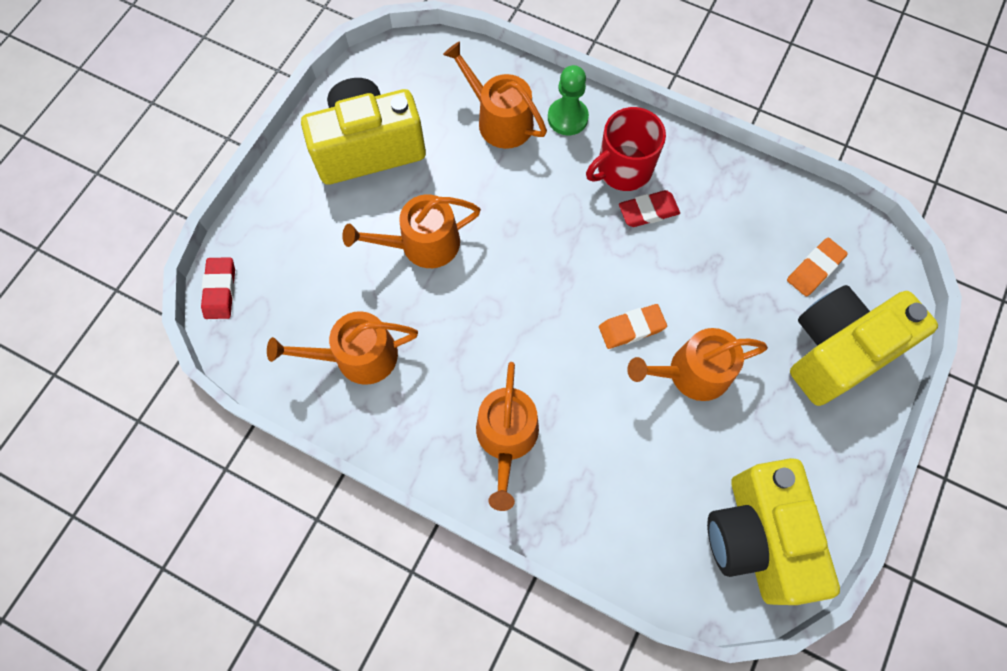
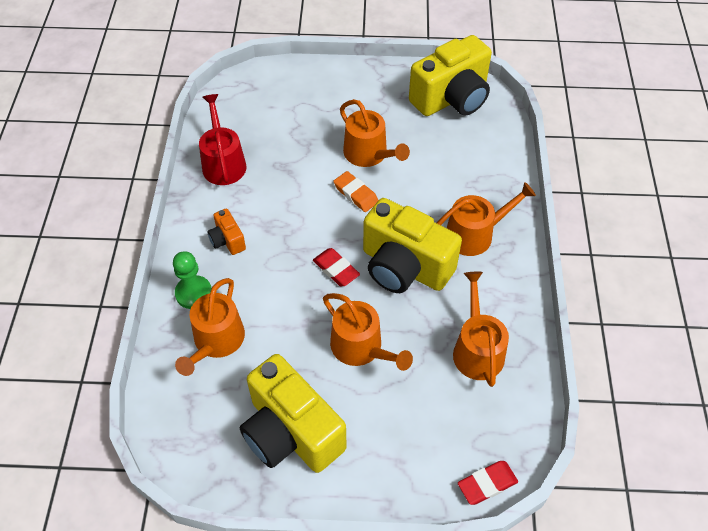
camera: 115 degrees left, 15 degrees down
(358, 356) = (477, 349): orange watering can -> orange watering can turned 150 degrees counterclockwise
(623, 169) = (227, 240): red mug -> orange camera
(648, 211) = (257, 213): red eraser -> red eraser (336, 269)
(744, 202) = (223, 163): none -> red watering can
(814, 269) = (259, 115): orange eraser -> none
(837, 351) = (312, 91): yellow camera -> yellow camera (404, 267)

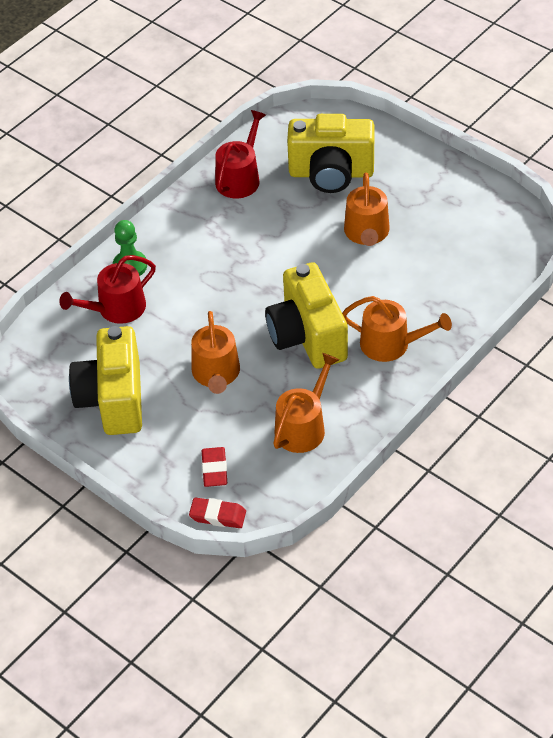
camera: 40 degrees right, 5 degrees down
(216, 341) = (116, 309): orange watering can -> red watering can
(227, 240) = (189, 240): orange camera -> none
(336, 269) = (251, 308): red eraser -> red eraser (214, 469)
(356, 194) = (324, 259): orange eraser -> none
(451, 98) = (489, 223): yellow camera -> yellow camera (331, 173)

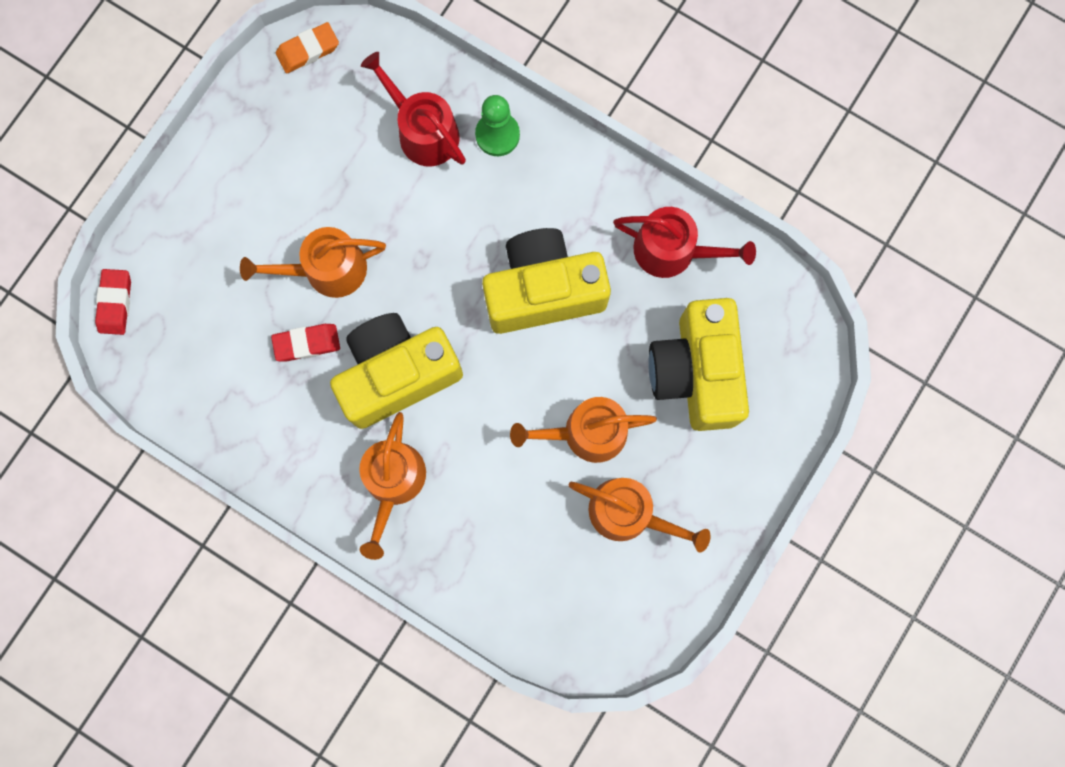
camera: 80 degrees right, 30 degrees up
(30, 375) = (308, 50): none -> orange eraser
(113, 399) = (278, 154): yellow camera -> yellow camera (543, 291)
(214, 469) = (181, 289): red eraser -> red eraser (307, 343)
(303, 427) = (252, 386): orange watering can -> orange watering can (628, 513)

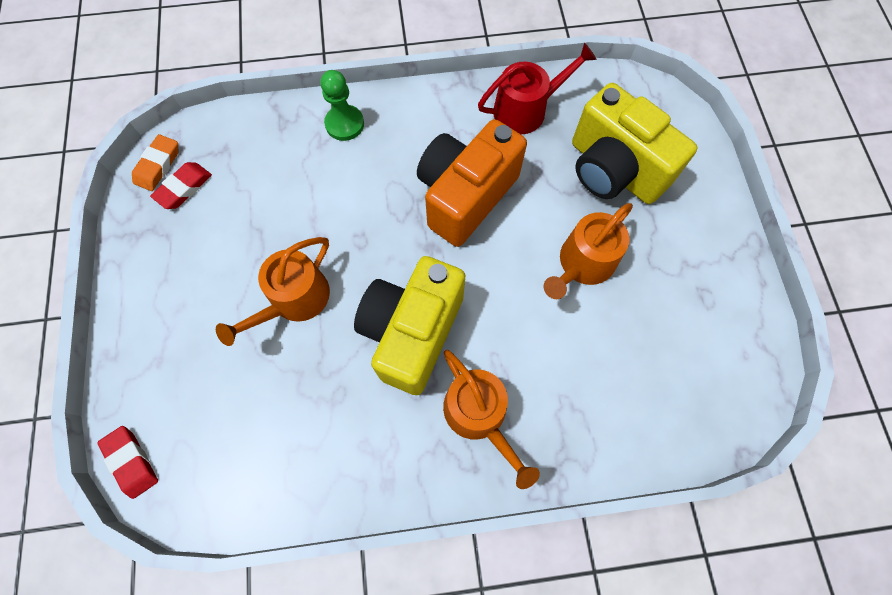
camera: 40 degrees left, 10 degrees down
(307, 343) = (322, 365): red eraser -> red eraser (184, 188)
(423, 131) = (289, 158): red watering can -> none
(543, 291) = (465, 196): yellow camera -> orange camera
(628, 513) = (663, 294): orange watering can -> none

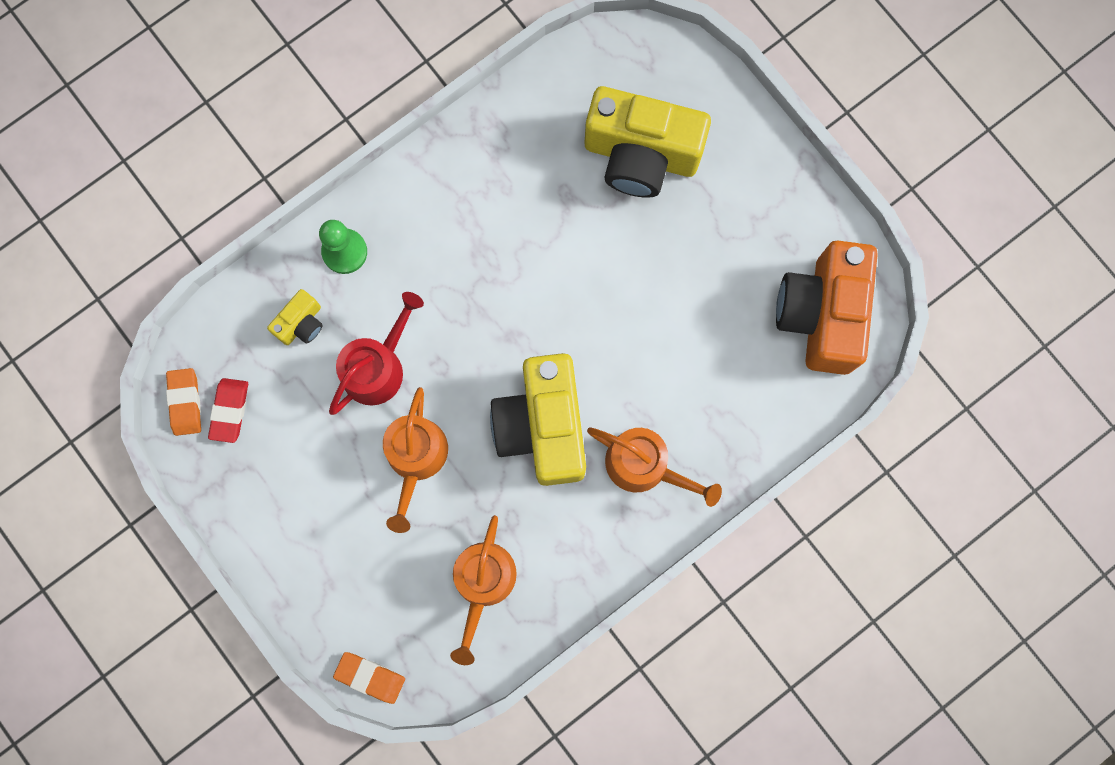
camera: 30 degrees left, 10 degrees up
(131, 462) = (370, 677): red eraser -> orange eraser
(279, 156) = (301, 324): none -> yellow camera
(465, 196) = (513, 264): orange camera -> orange camera (821, 314)
(526, 110) = (519, 133): red watering can -> red watering can (377, 367)
(583, 264) = (661, 272): orange watering can -> orange watering can (482, 583)

